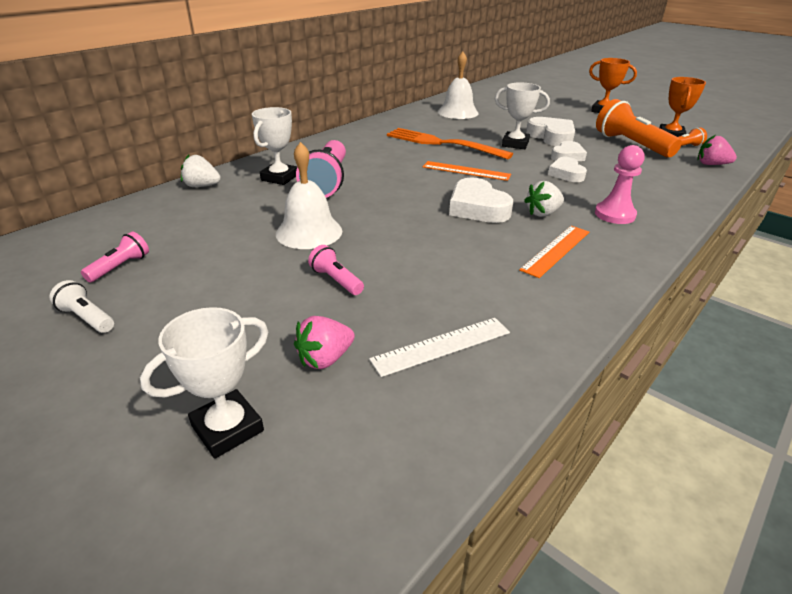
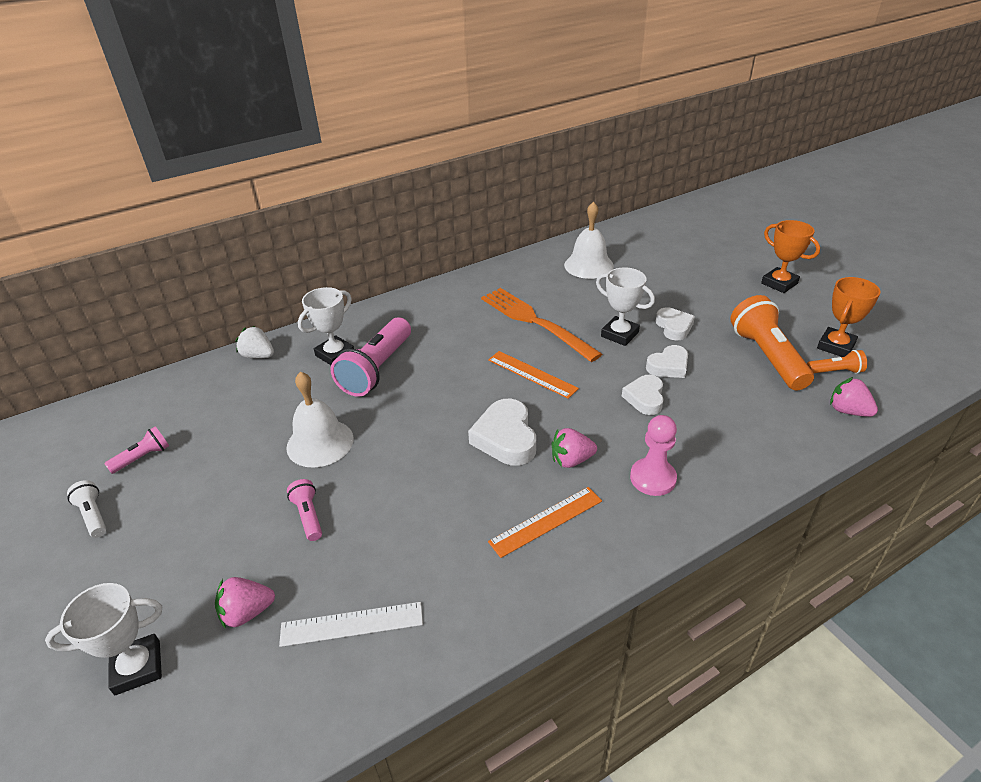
camera: 20 degrees right, 5 degrees up
(542, 213) = (571, 460): white strawberry -> pink strawberry
(551, 137) = (674, 327): white heart -> white heart, size x0.66

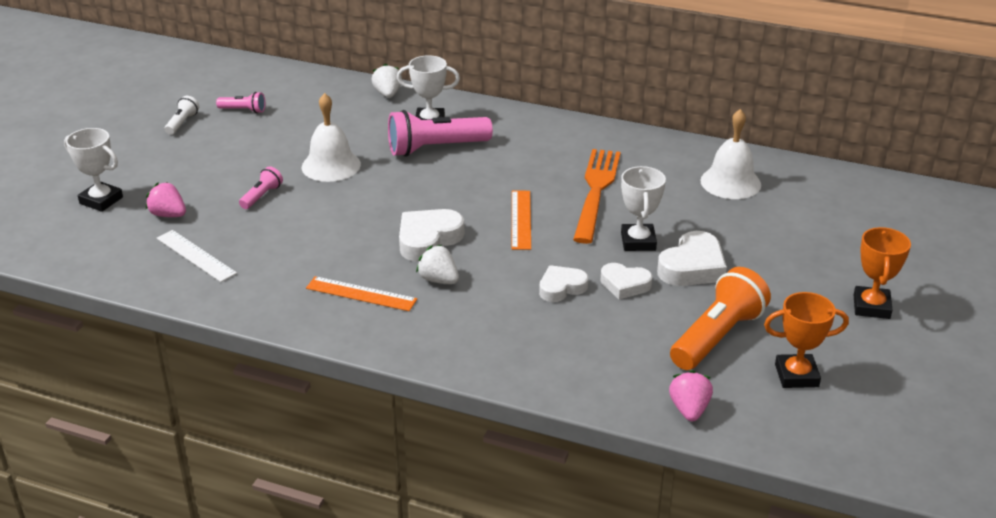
camera: 50 degrees right, 5 degrees down
(571, 460) = (438, 280): pink strawberry -> white strawberry
(653, 478) = (463, 326): pink pawn -> none
(674, 327) = (692, 267): white heart -> white heart, size x1.52
(835, 371) = (748, 386): orange flashlight -> none

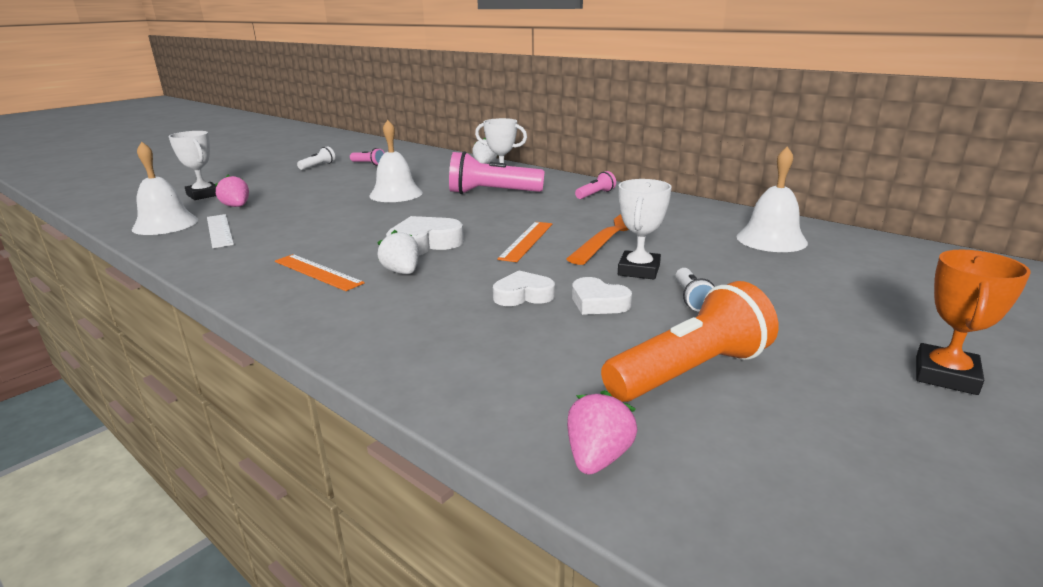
camera: 20 degrees right, 10 degrees down
(121, 256) = (165, 224): none -> white bell
(261, 196) = (320, 204): pink flashlight -> pink flashlight (595, 194)
(692, 267) = (691, 299): white heart -> white flashlight
(796, 375) = (798, 444): orange trophy -> none

